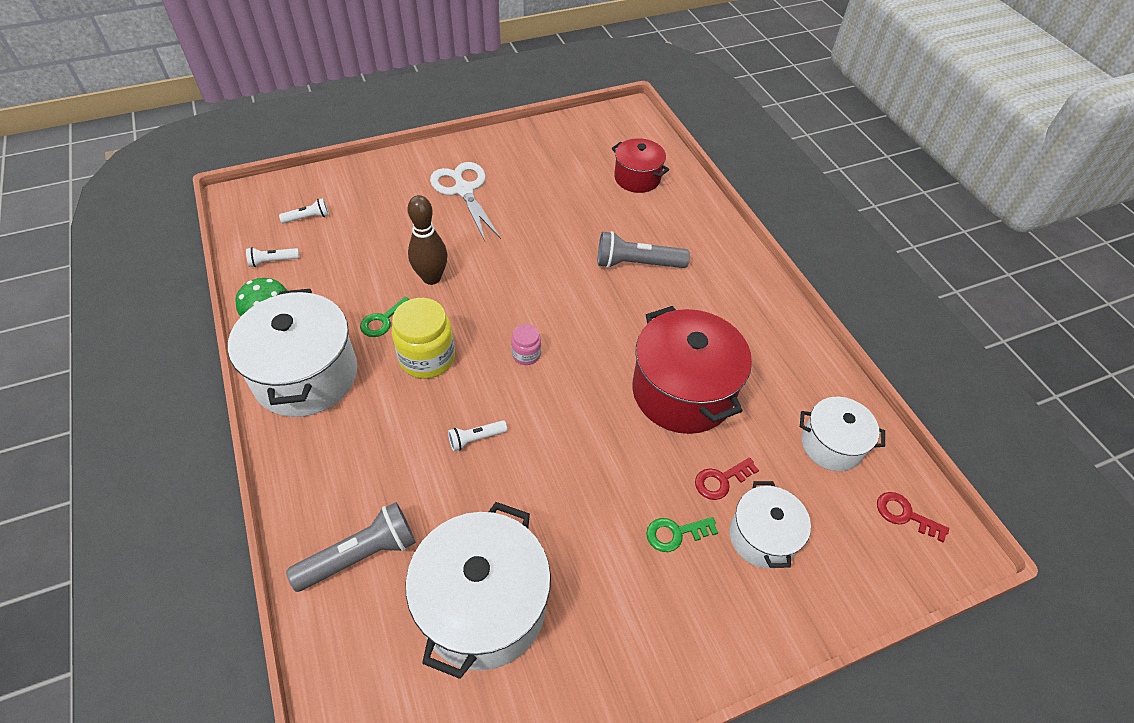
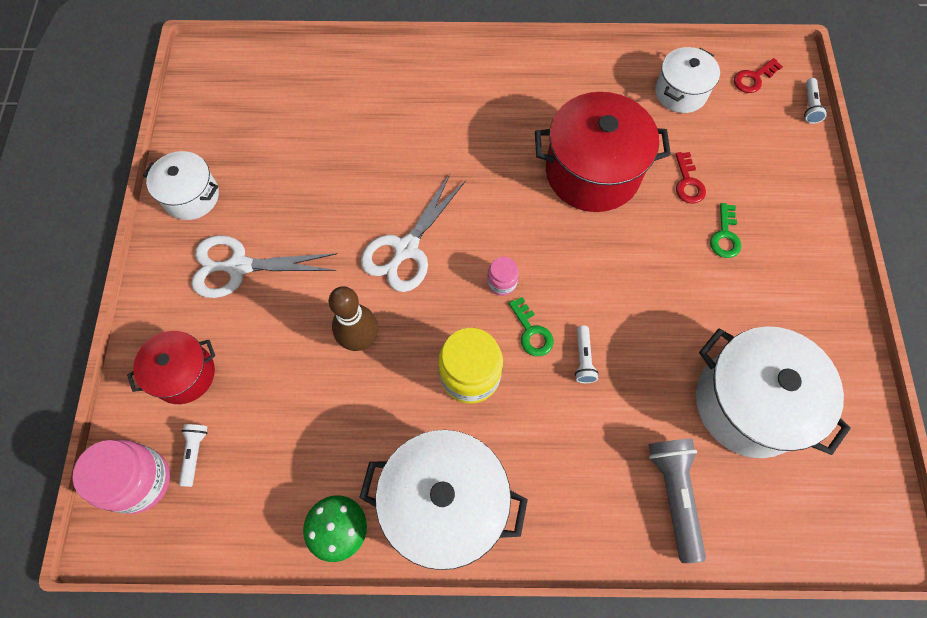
camera: 65 degrees left, 15 degrees up
(273, 261) = (251, 510): white flashlight -> white flashlight (809, 106)
(280, 198) = (140, 481): none -> pink jar
(383, 321) = (401, 406): green key -> green key (532, 332)
(527, 280) = (406, 249): none -> white scissors
(637, 178) = (310, 96): red pot -> red pot (184, 374)
(637, 264) = (429, 145): grey flashlight -> none
(762, 537) = (745, 177): white pot -> white pot (191, 196)

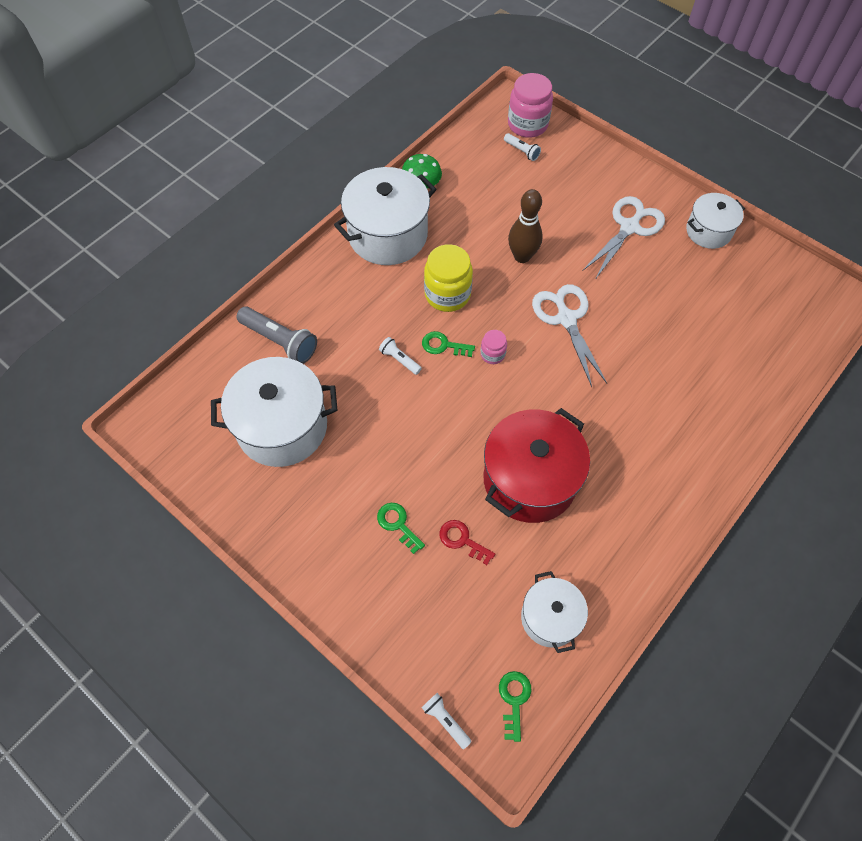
camera: 130 degrees right, 5 degrees down
(184, 374) = (575, 168): red pot -> none
(753, 78) = (514, 699): red key -> green key

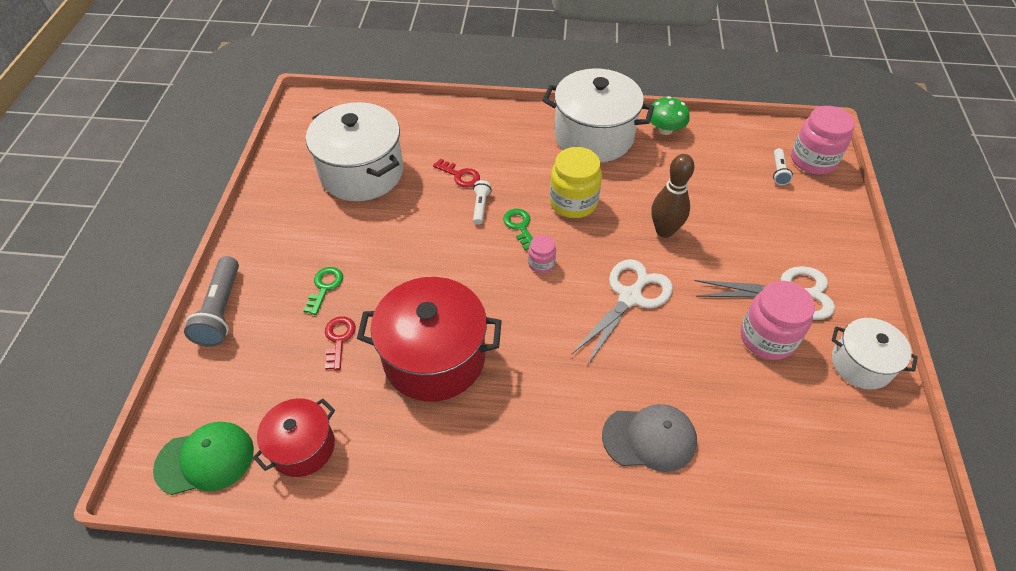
camera: 55 degrees right, 10 degrees down
(280, 341) = (435, 131): grey flashlight -> grey flashlight (221, 310)
(351, 354) = (460, 175): none -> red key
(445, 720) = (161, 416): white flashlight -> none
(514, 699) = (205, 459): green key -> green cap
(550, 617) = (303, 447): white pot -> red pot
(656, 264) = (767, 338): none -> pink jar
(687, 384) = (649, 438): none -> grey cap

